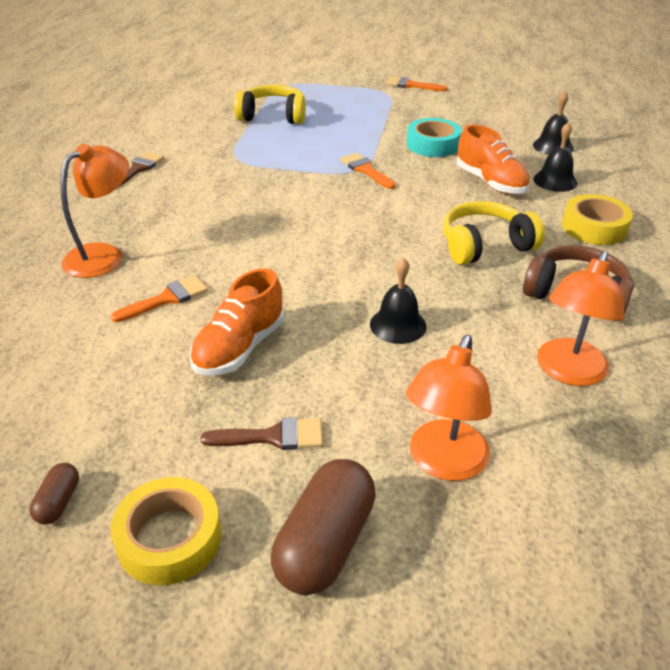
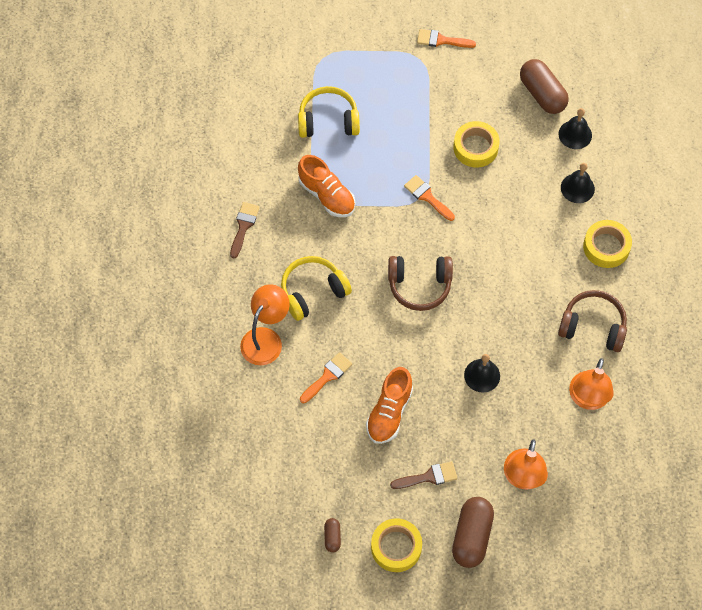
camera: 10 degrees left, 25 degrees up
(332, 233) = (419, 285): none -> brown headphones
(433, 145) = (475, 147): turquoise tape -> yellow tape
(485, 246) = (530, 282): yellow headphones -> yellow headphones (313, 292)
(490, 182) = (528, 199): orange shoe -> orange shoe (327, 195)
(515, 120) = (542, 94): none -> brown capsule

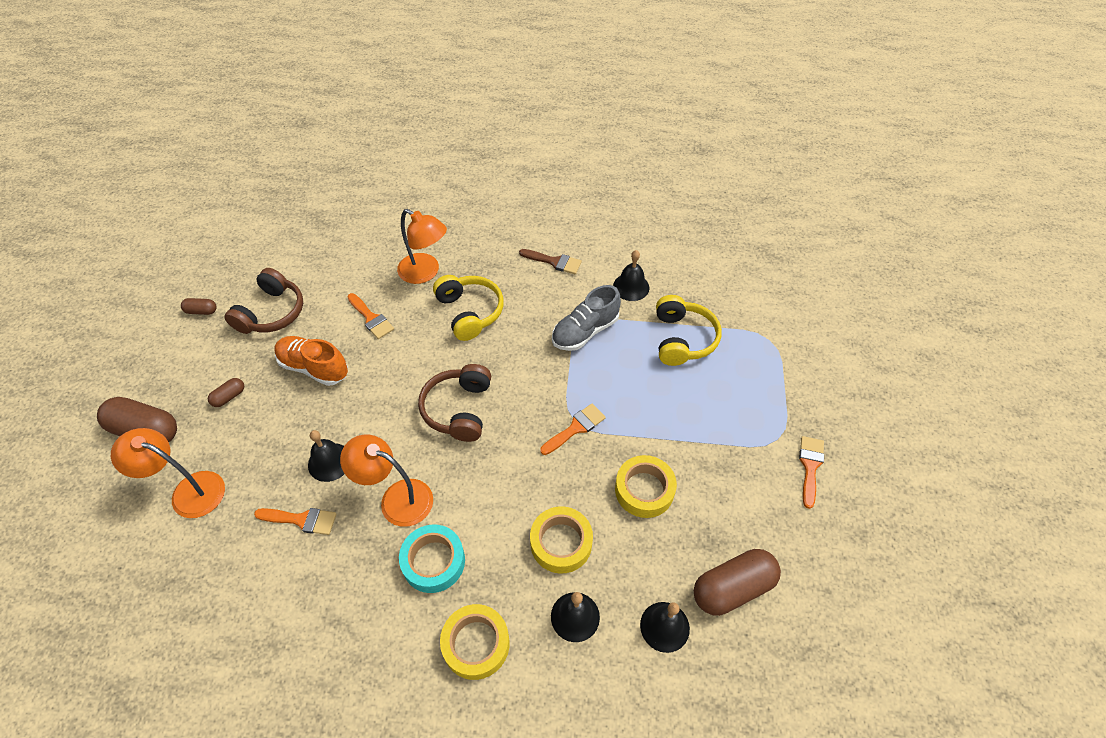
camera: 95 degrees right, 10 degrees down
(271, 161) = (631, 287): none -> black bell
(327, 195) = (585, 331): orange shoe -> grey shoe
(396, 547) = (167, 361): yellow tape -> yellow tape (561, 543)
(428, 477) = (229, 397): brown brush -> brown capsule
(535, 383) = (301, 520): none -> orange brush
(553, 283) = (433, 561): none -> turquoise tape
(587, 399) = (260, 582): orange lamp -> orange lamp (397, 498)
(593, 327) = (359, 605): brown headphones -> brown headphones (271, 313)

